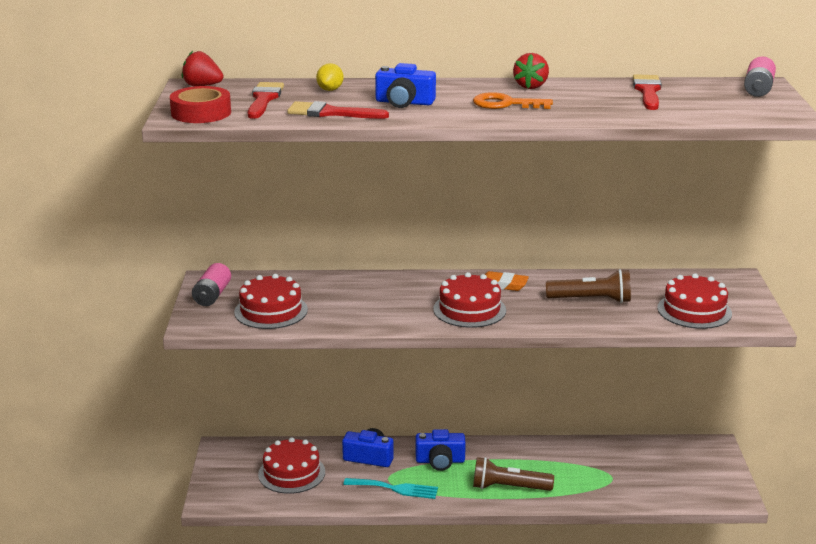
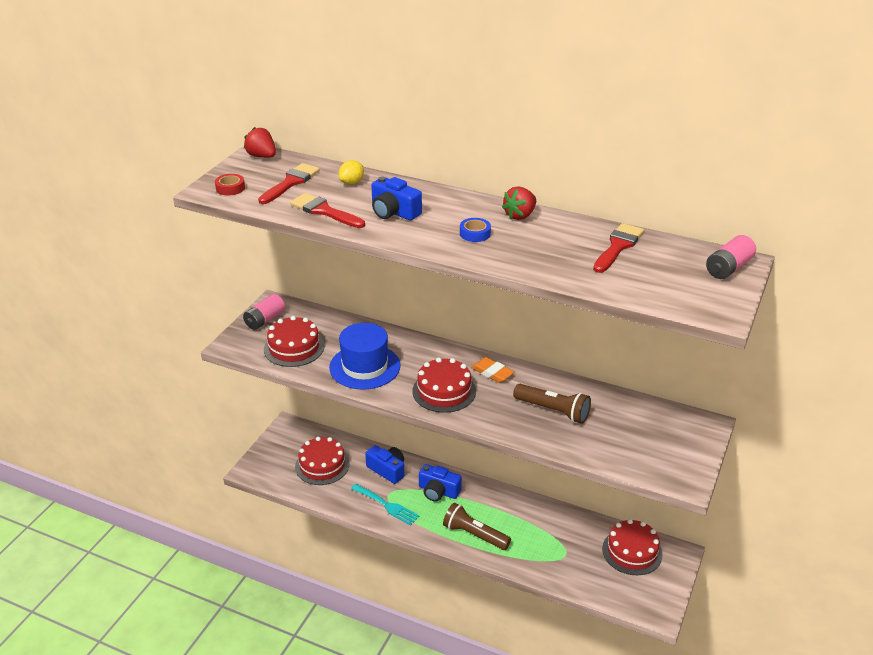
camera: 25 degrees right, 10 degrees up
(201, 113) = (230, 188): red tape -> red tape, size x0.58
(366, 309) = (365, 366): none -> blue hat
(505, 104) = (475, 233): orange key -> blue tape
(694, 310) = (634, 450): red cake -> red cake (632, 551)

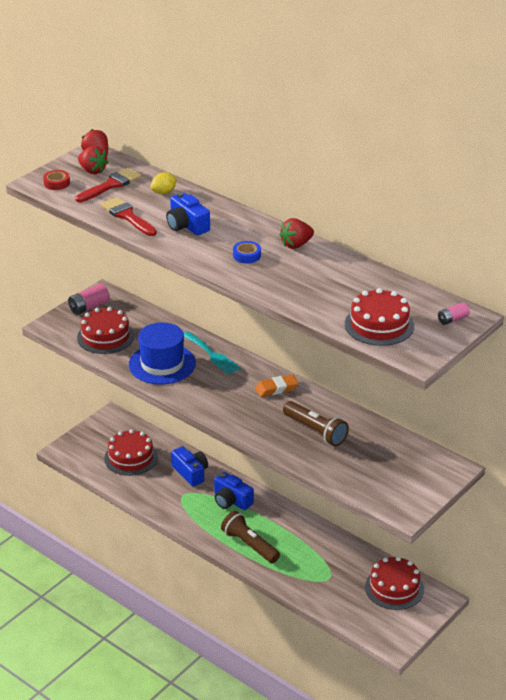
camera: 15 degrees right, 0 degrees up
(264, 171) = (92, 171): none -> red strawberry
(387, 505) = (178, 504): turquoise fork -> turquoise fork (212, 355)
(444, 391) = (224, 397): red cake -> red cake (379, 325)
(492, 372) = (276, 388): orange eraser -> orange eraser turned 75 degrees counterclockwise
(618, 246) = (366, 286): red brush -> none
(728, 268) = (452, 319): pink battery -> pink battery, size x0.61

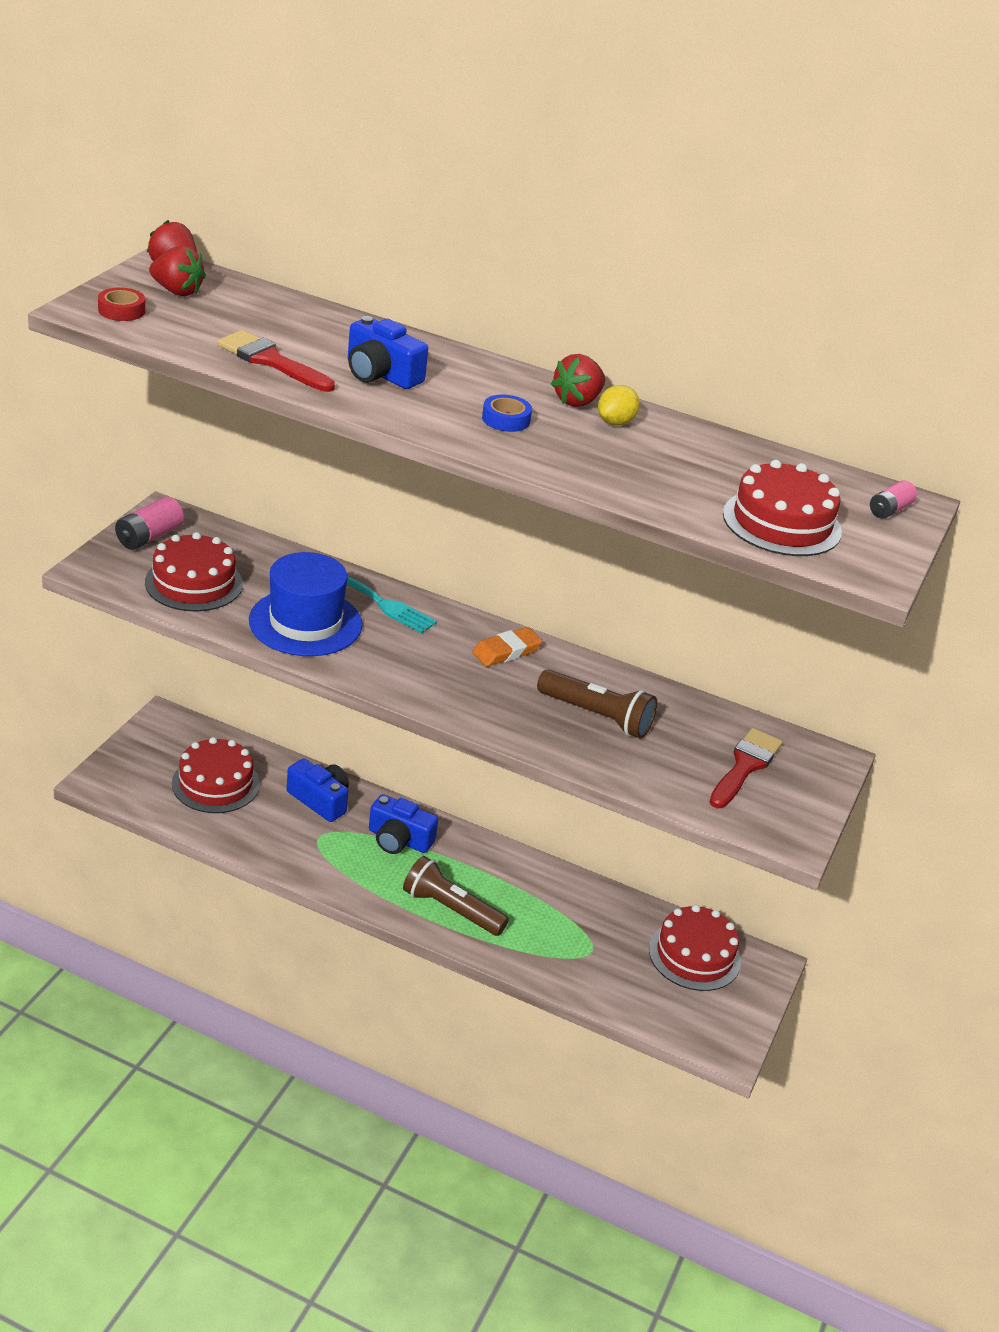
camera: 20 degrees left, 0 degrees up
(110, 185) = (219, 313): red brush -> red brush (745, 766)
(164, 192) = (316, 324): yellow lemon -> yellow lemon (615, 422)

